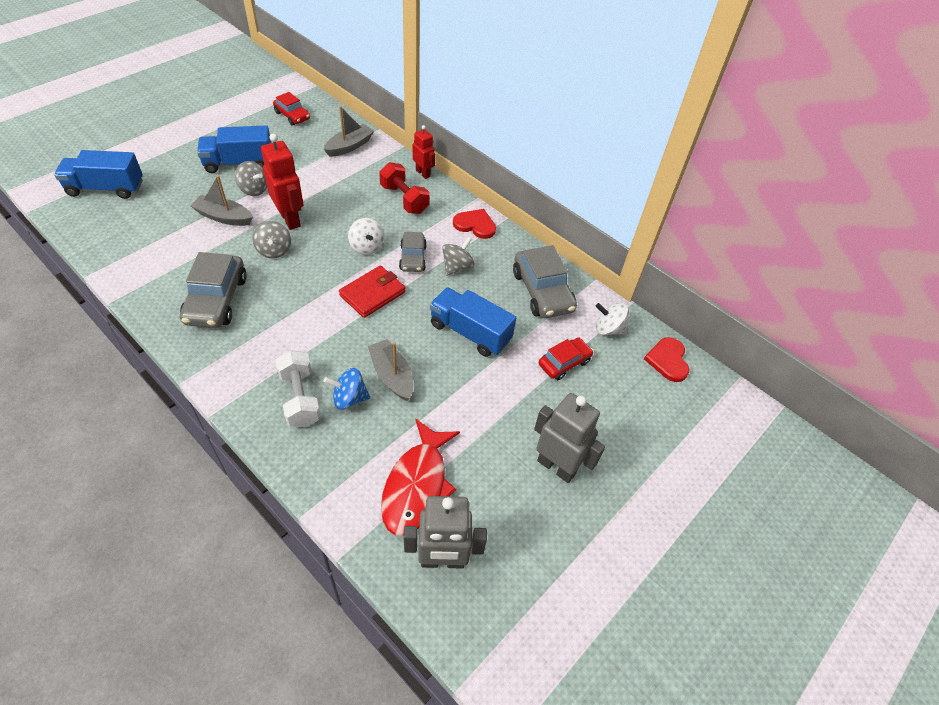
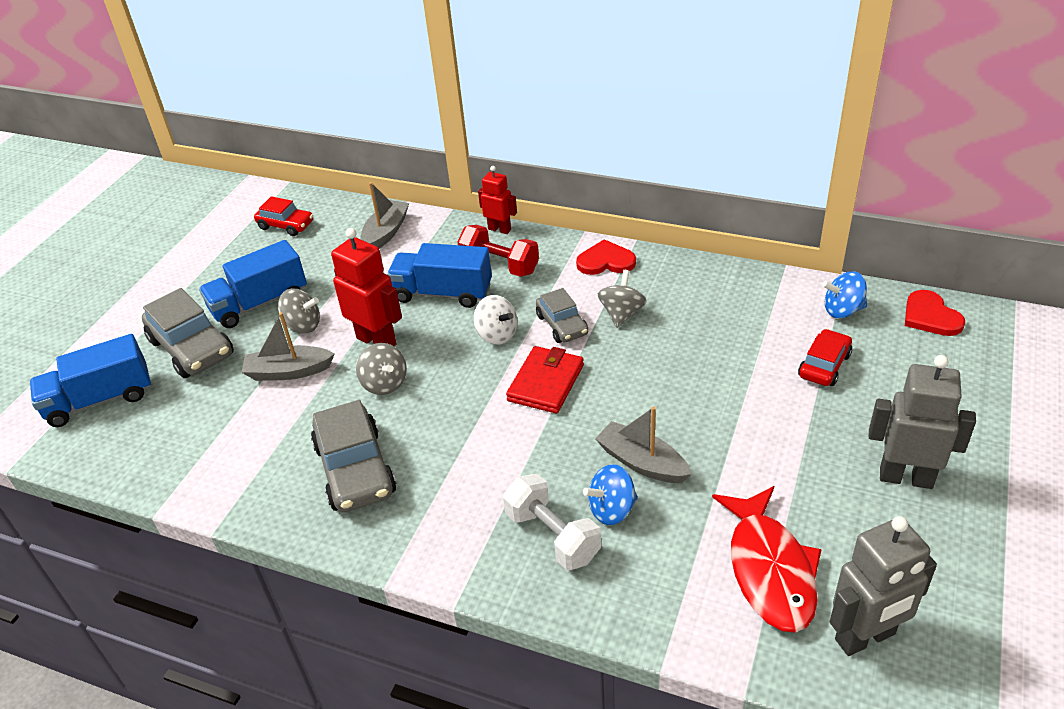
camera: 15 degrees left, 10 degrees down
(470, 332) = (693, 377): blue truck -> blue truck (443, 293)
(542, 291) = (739, 301): grey car -> grey car (192, 348)
(608, 329) = (842, 310): white spinning top -> blue spinning top

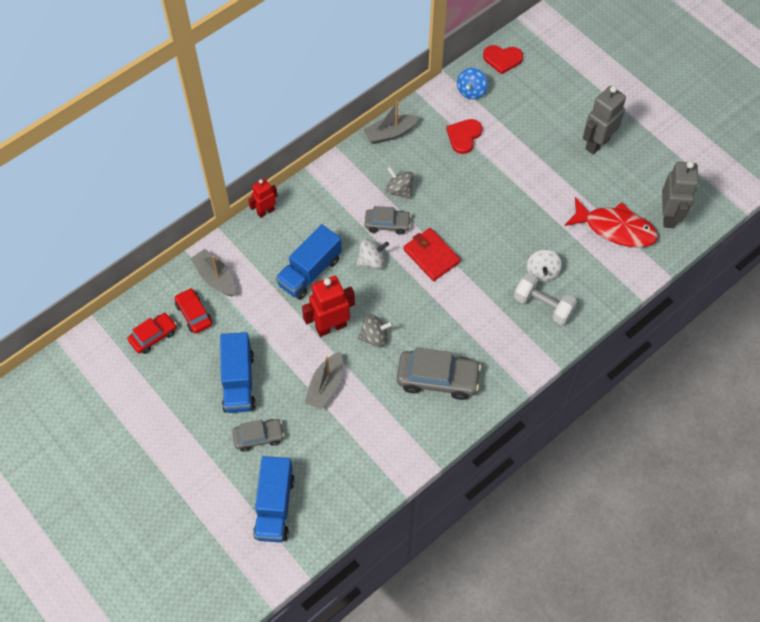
camera: 65 degrees left, 20 degrees up
(192, 348) = (258, 437): grey car -> grey car, size x0.60
(303, 326) = (284, 363): grey spinning top -> none
(499, 265) = (305, 229): red dumbbell -> none
(552, 536) = (543, 305): white dumbbell -> white dumbbell turned 45 degrees clockwise
(606, 261) = (344, 172): red heart -> red heart (464, 136)
(612, 510) = (542, 272): blue spinning top -> white spinning top
(642, 462) = (519, 242): grey boat -> grey boat (390, 133)
(824, 365) = (505, 126): red car -> red car (194, 314)

